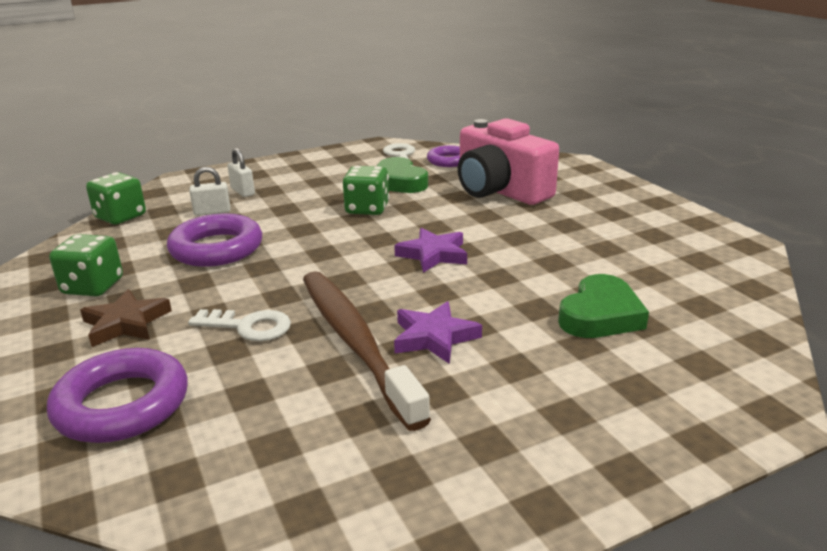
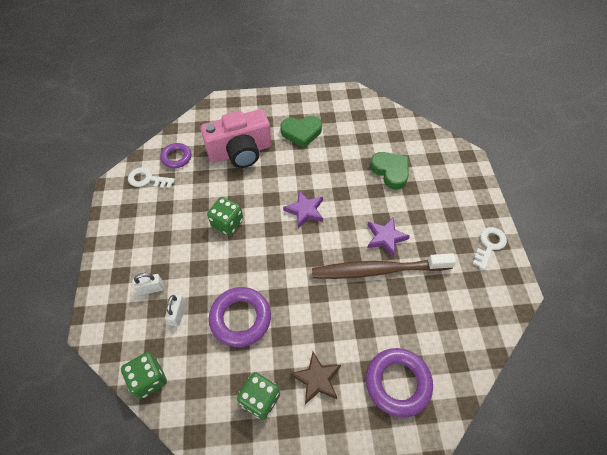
camera: 70 degrees left, 30 degrees up
(248, 327) = (345, 315): white key -> white key (489, 245)
(398, 182) = (194, 195): green heart -> green heart (301, 132)

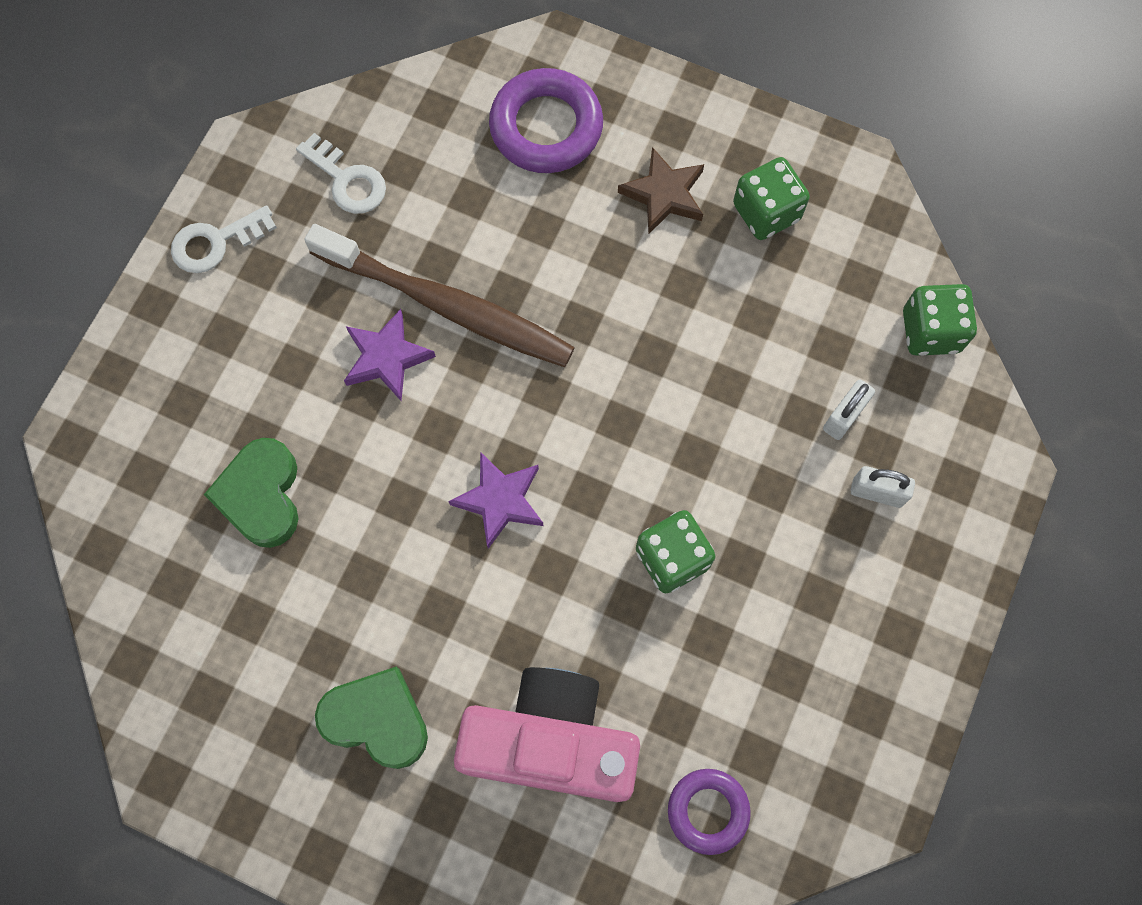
camera: 150 degrees left, 15 degrees up
(147, 179) = (799, 779): white key -> white key (347, 180)
(240, 318) = (737, 350): purple ring -> none

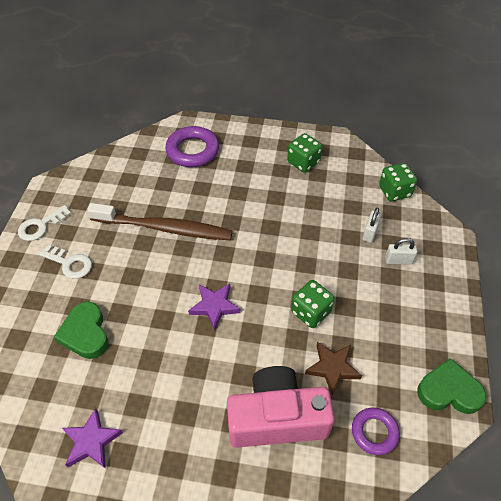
camera: 15 degrees left, 20 degrees down
(347, 180) = (103, 188): white key -> white key (70, 263)
(377, 719) = (175, 432): green heart -> green heart (449, 391)
(386, 357) = (139, 256): purple star -> purple star (91, 441)
(664, 194) = (255, 165): brown star -> brown star (332, 368)

